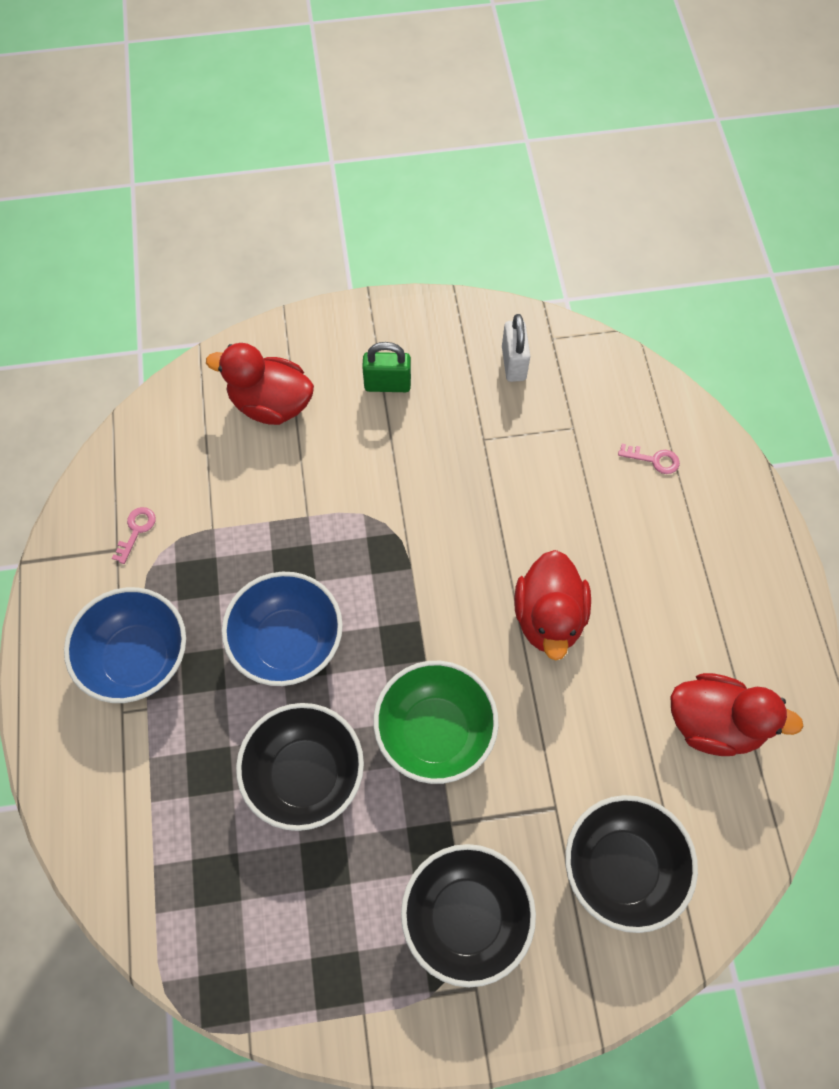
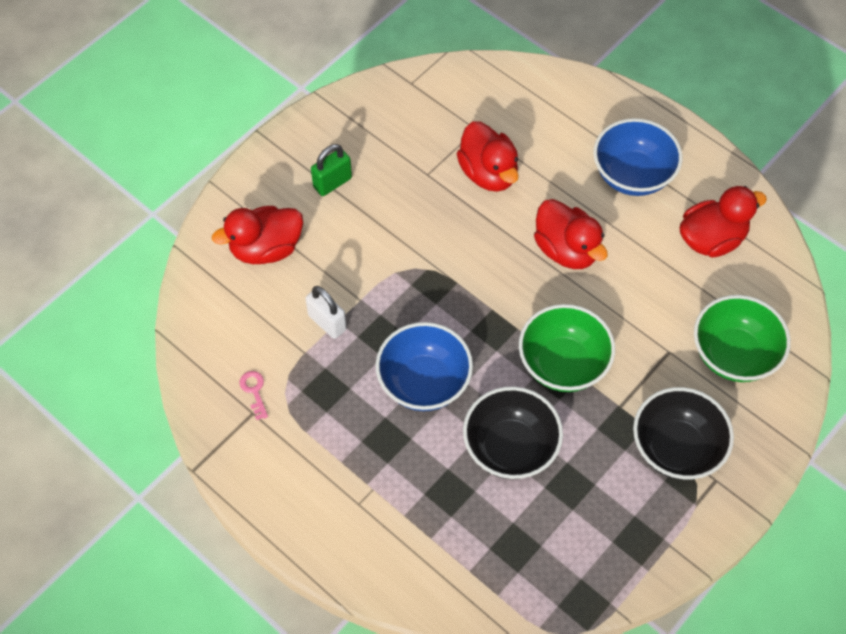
camera: 40 degrees left, 5 degrees down
(137, 658) = (336, 465): blue bowl -> blue bowl (632, 175)
(513, 363) = (402, 114): white padlock -> white padlock (327, 322)
(543, 481) = (488, 173): none -> red duck
(621, 868) = (733, 355): black bowl -> green bowl
(653, 460) = (542, 114): pink key -> none

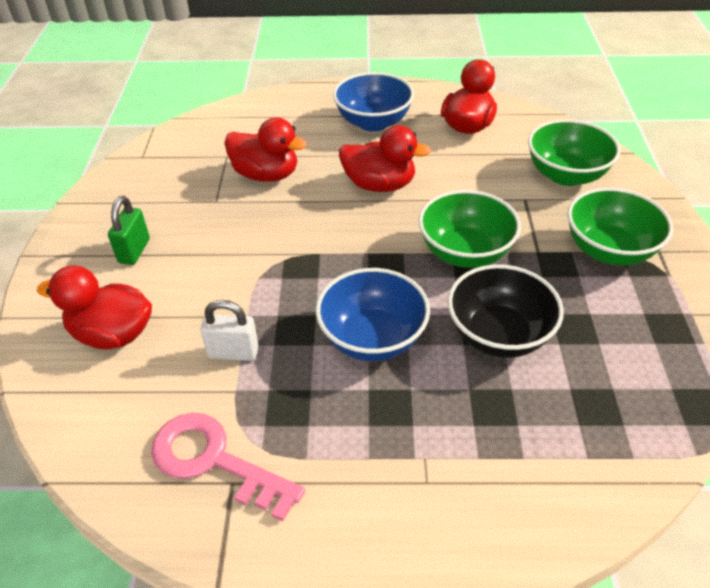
camera: 40 degrees left, 15 degrees down
(254, 391) = (215, 461): pink key -> pink key, size x2.32
(266, 249) = (113, 334): red duck -> red duck turned 75 degrees clockwise
(676, 448) = (609, 250): black bowl -> green bowl

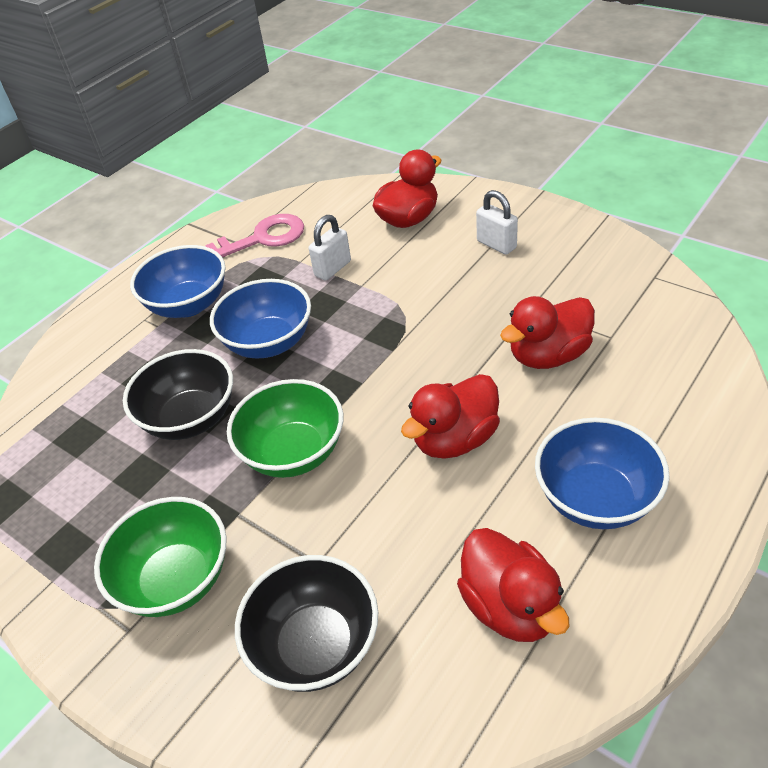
camera: 130 degrees right, 0 degrees up
(134, 251) = (496, 244): green padlock -> white padlock
(372, 451) = (188, 305): none -> blue bowl
(566, 175) = (315, 645): green bowl -> black bowl

